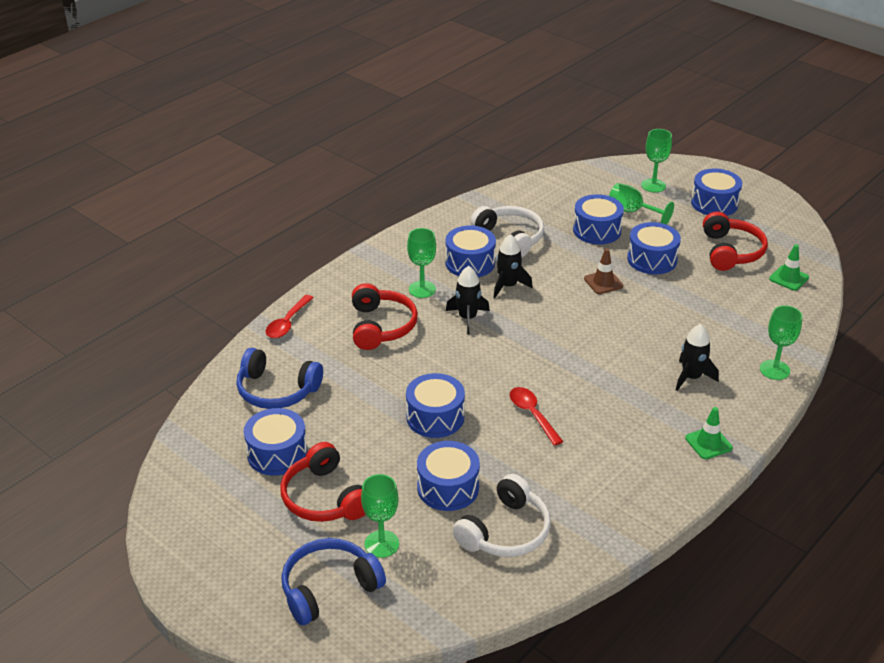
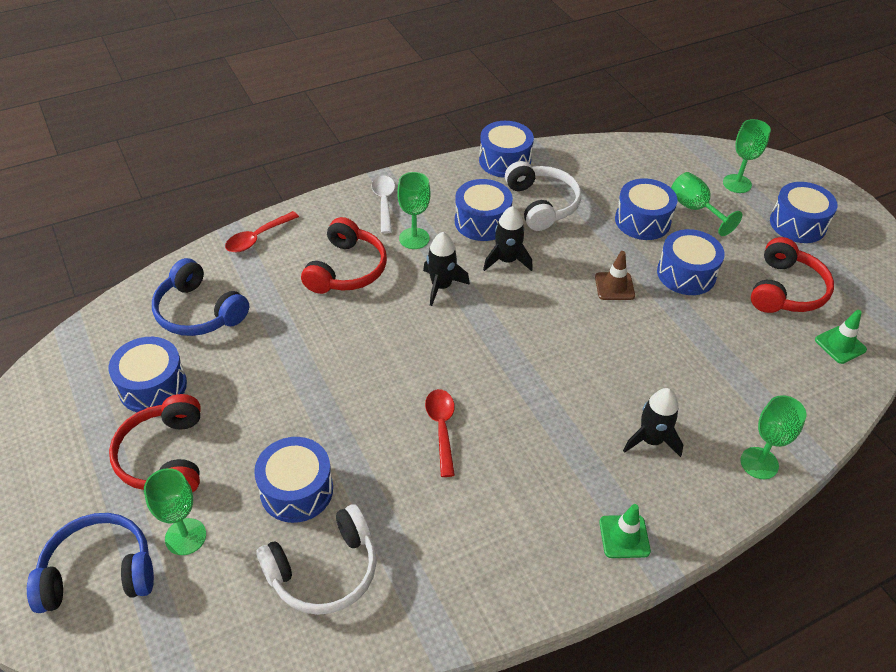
camera: 20 degrees right, 10 degrees up
(378, 269) = (384, 202): none -> white spoon
(435, 417) = (336, 396): blue drum -> blue drum (504, 161)

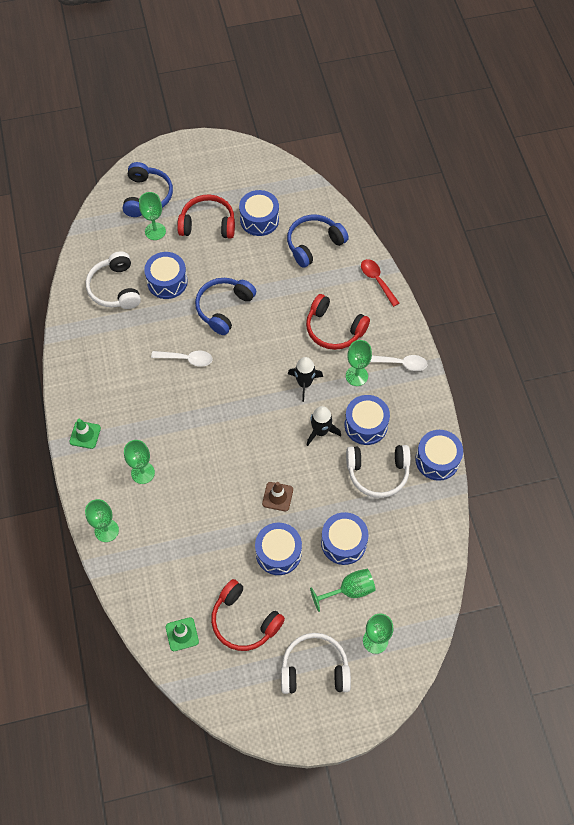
camera: 105 degrees right, 15 degrees up
(336, 399) = (224, 308): none -> blue headphones
(441, 428) = (186, 359): red spoon -> white spoon
(651, 440) = (143, 473): black rocket -> green goblet
(797, 224) = (314, 669): blue drum -> white headphones

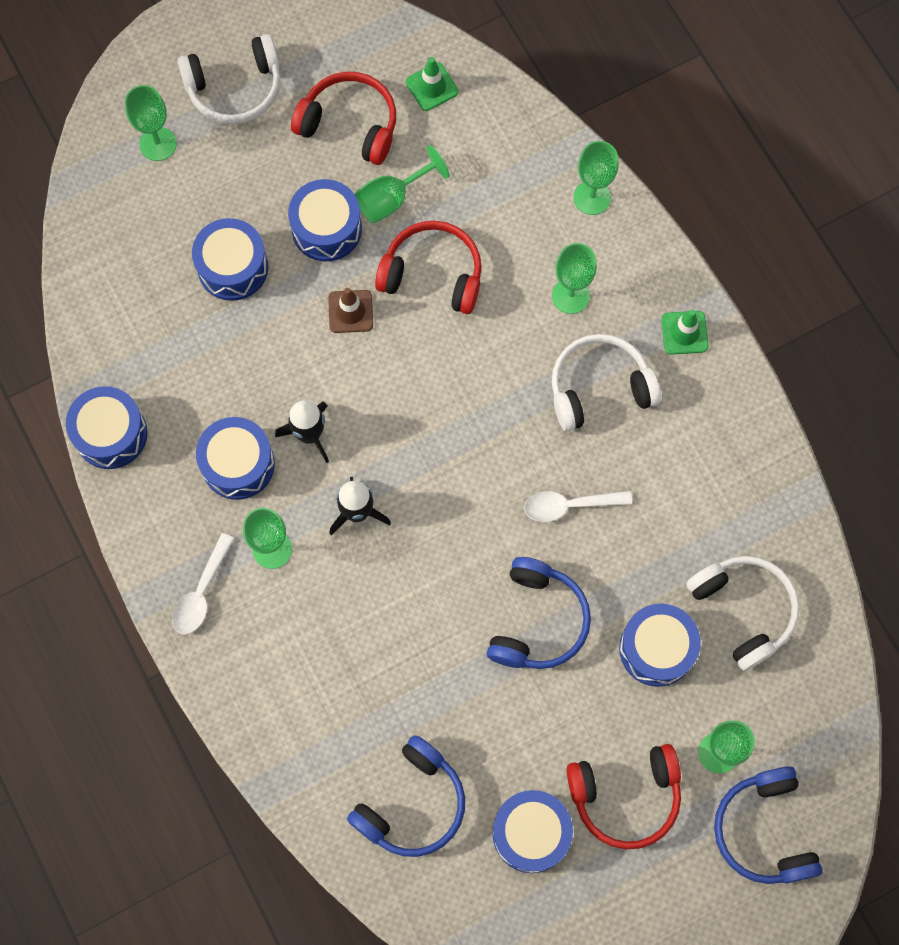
camera: 165 degrees right, 10 degrees up
(334, 329) = (331, 630): red headphones -> red headphones (432, 274)
(349, 590) = (209, 202): green goblet -> green goblet (392, 199)
(377, 280) = (275, 753): red spoon -> none
(378, 472) = (202, 389): white headphones -> white headphones (599, 388)
(400, 363) = (201, 592): white spoon -> white spoon turned 60 degrees counterclockwise

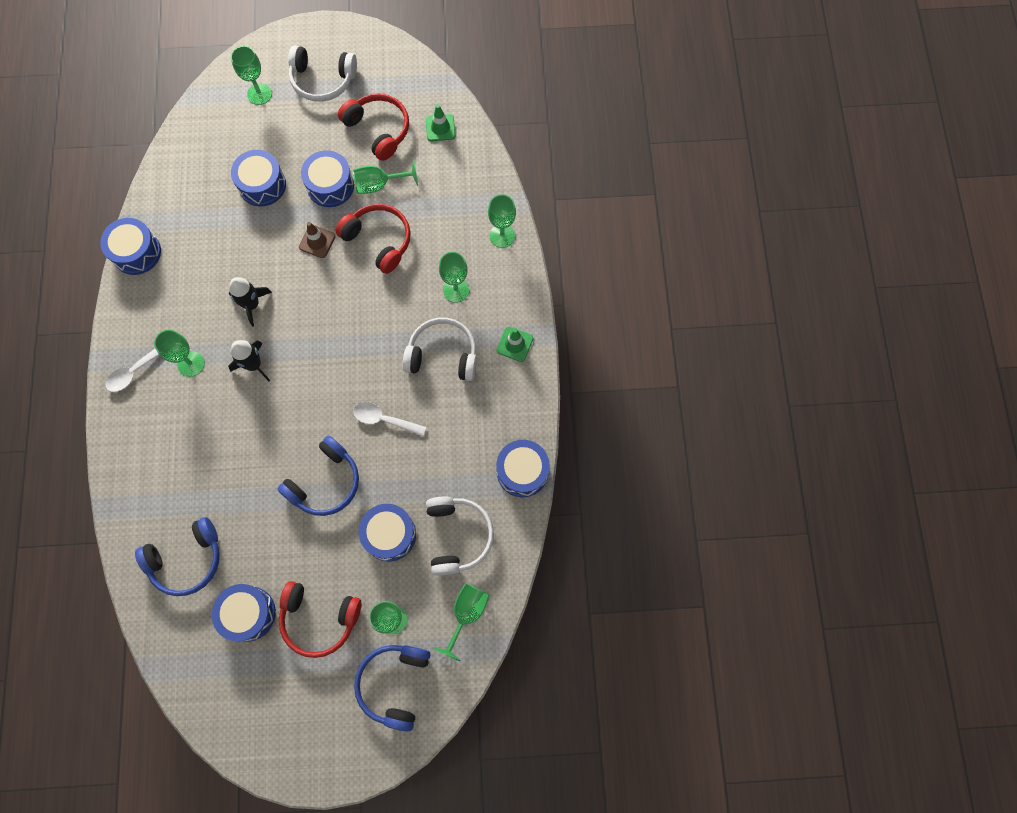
camera: 25 degrees right, 0 degrees up
(238, 464) = (200, 303): blue drum -> blue drum (522, 471)
(807, 701) = (466, 613): none -> green goblet

